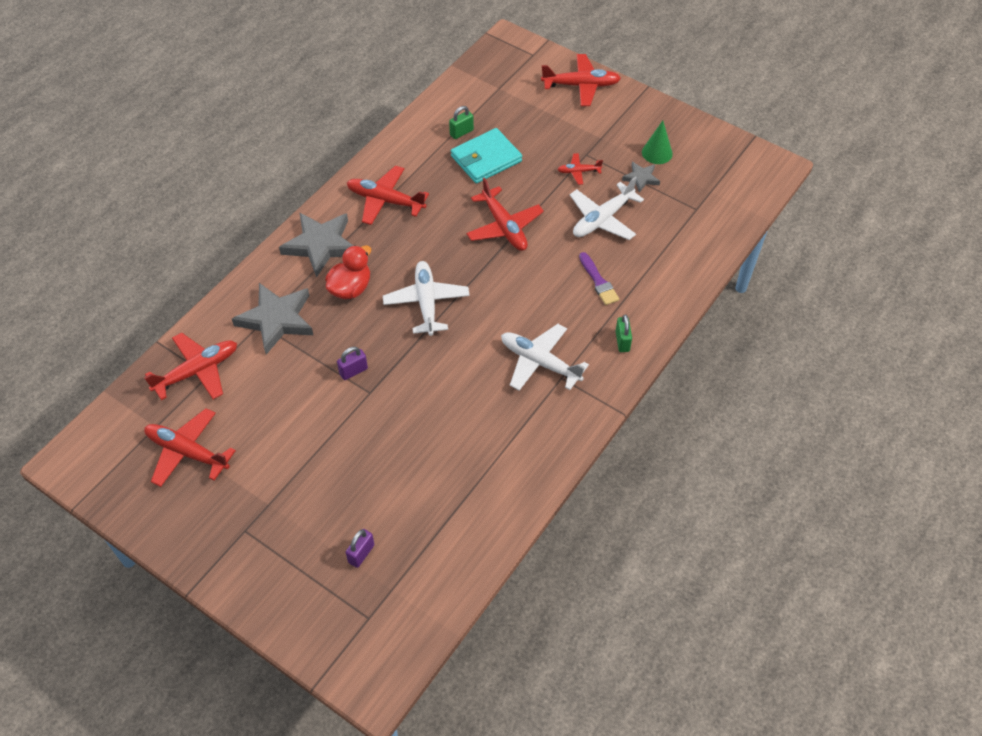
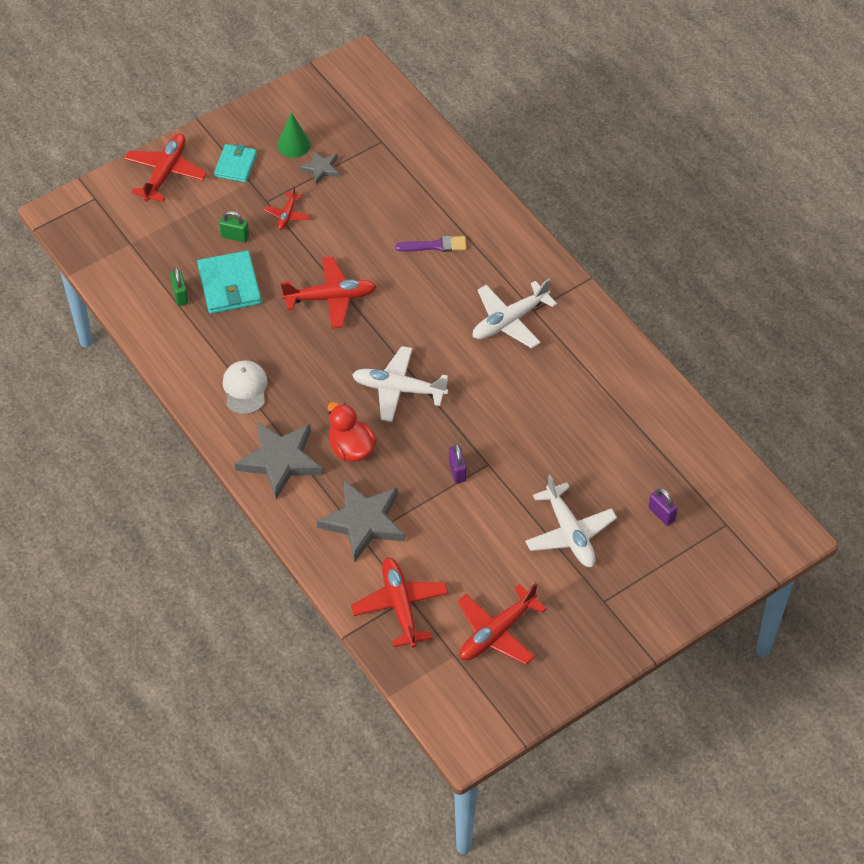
camera: 70 degrees left, 0 degrees up
(385, 200) = (245, 388): red plane -> white cap
(602, 219) = (359, 217): white plane -> white plane (570, 533)
(613, 124) = (235, 165): none -> turquoise wallet
(622, 341) = (512, 251): green padlock -> green padlock (235, 236)

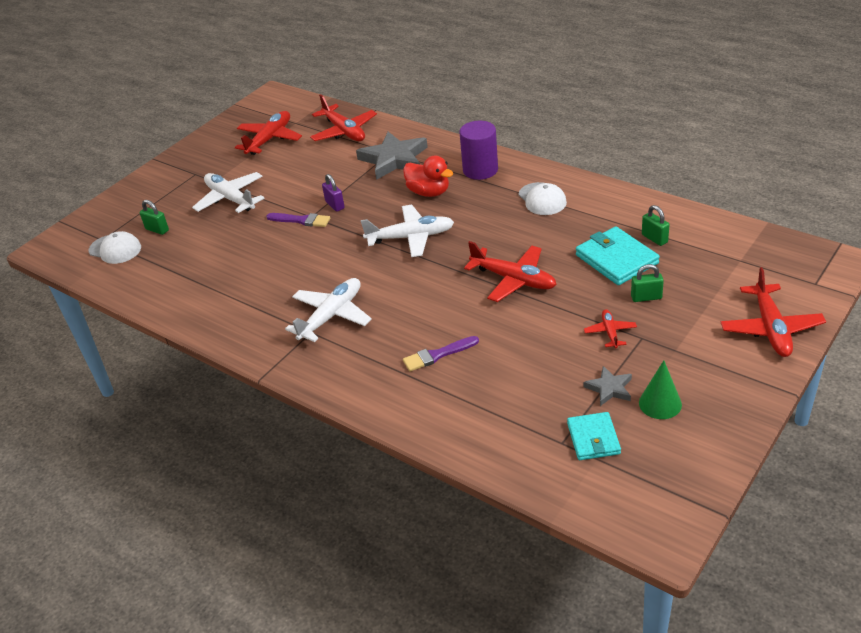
camera: 165 degrees right, 15 degrees down
(235, 165) = (705, 360): turquoise wallet -> turquoise wallet (593, 438)
(280, 460) = (480, 170): grey star -> purple cylinder
(331, 298) = (514, 280): red plane -> red plane turned 120 degrees counterclockwise
(500, 462) = (301, 220): none -> purple brush
(661, 514) = (157, 229): purple padlock -> green padlock
(711, 500) = (115, 249): none -> white cap

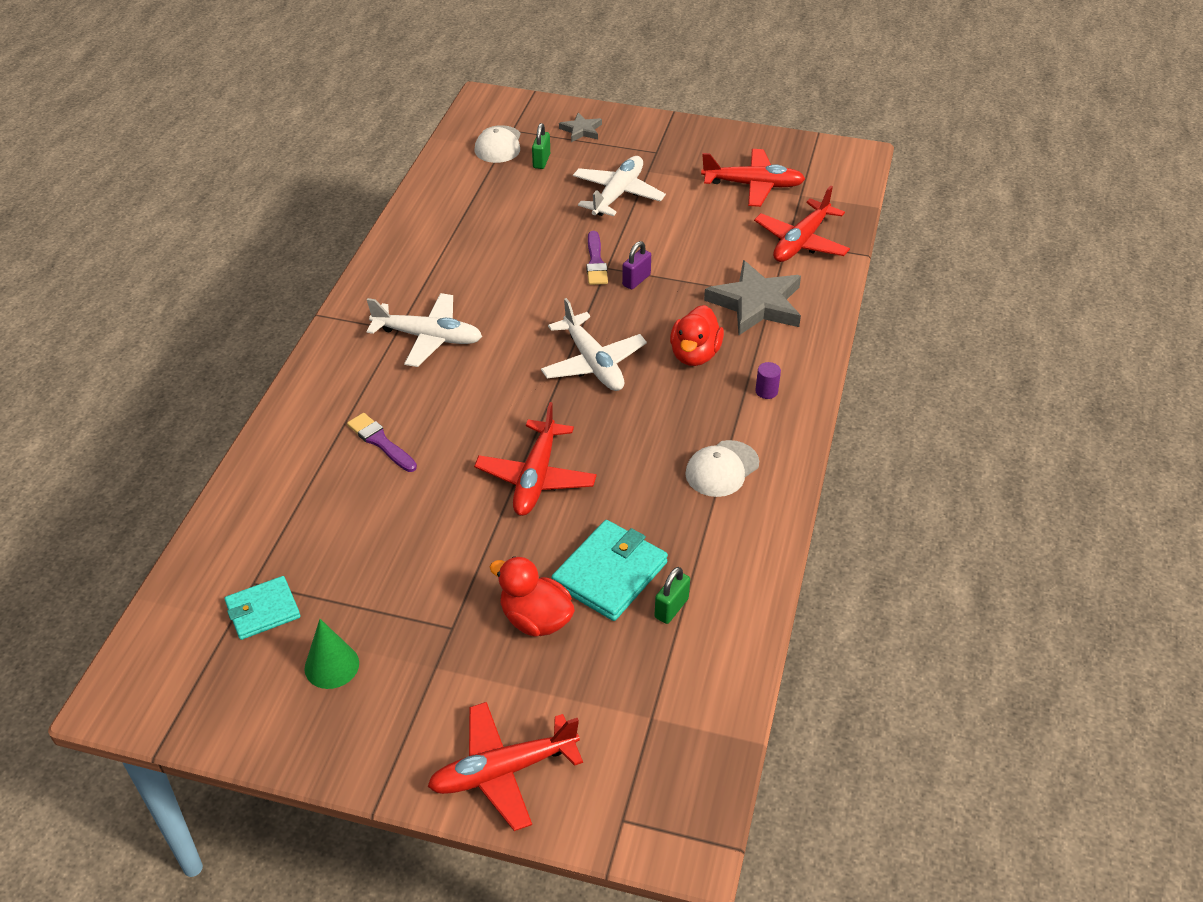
camera: 65 degrees right, 5 degrees up
(480, 170) = (766, 391): purple cylinder -> purple cylinder, size x0.44
(609, 388) = (350, 611): grey star -> grey star (581, 130)
(610, 332) = (455, 593): red plane -> none
(646, 297) = (535, 619): green padlock -> red duck

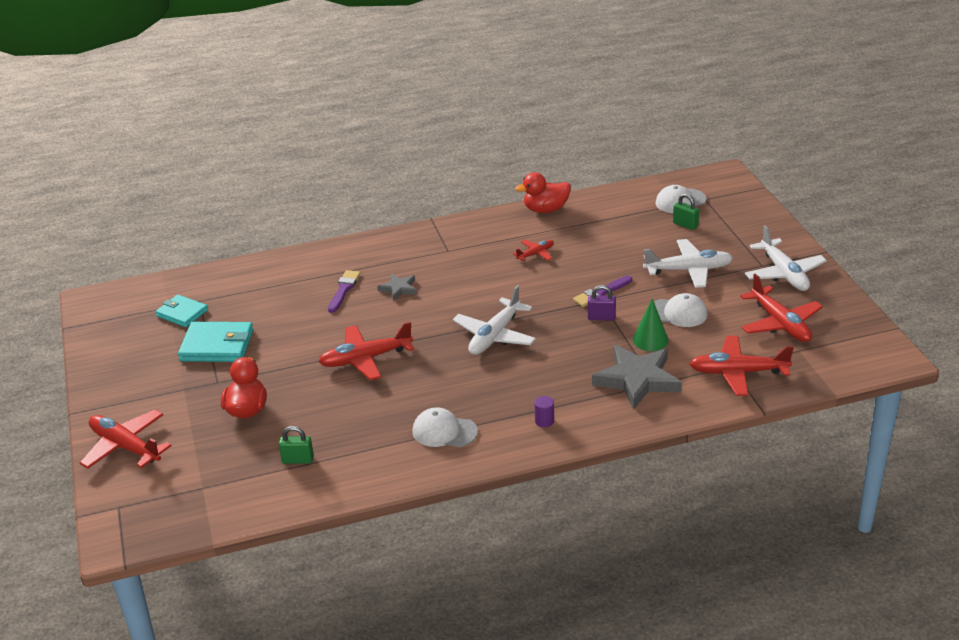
camera: 60 degrees right, 10 degrees down
(331, 665) = (160, 353): green cone -> green cone (650, 340)
(428, 337) = (452, 264): white plane -> white plane (784, 273)
(479, 272) = (535, 254): none -> red plane
(541, 161) = (685, 225): green padlock -> green padlock turned 60 degrees clockwise
(581, 130) = (743, 225): grey star -> grey star (398, 289)
(609, 573) = (307, 423): turquoise wallet -> turquoise wallet (217, 345)
(678, 232) = (678, 313): none -> white cap
(695, 355) = (549, 374): red duck -> red duck (545, 209)

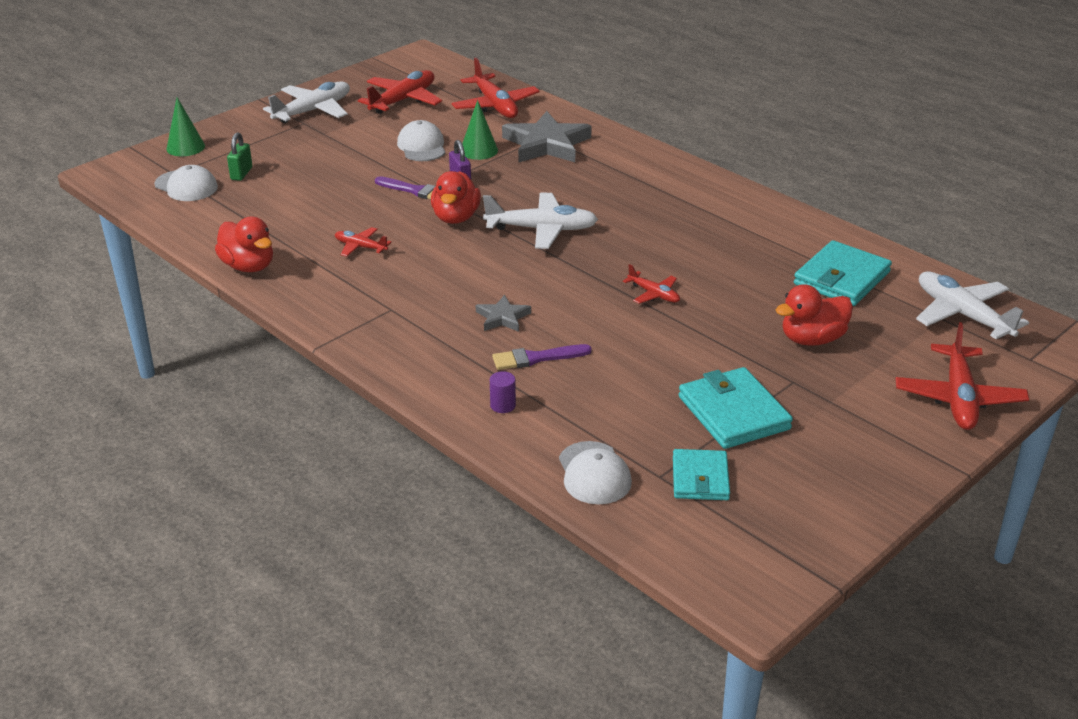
camera: 120 degrees left, 0 degrees up
(298, 460) = (842, 278): green padlock -> turquoise wallet
(365, 359) = (654, 294): red plane -> red plane, size x0.53
(444, 431) = (715, 214): white cap -> white cap (594, 473)
(544, 301) = (456, 217): none -> red duck
(544, 421) = (648, 172): purple cylinder -> purple cylinder (503, 405)
(689, 270) = (337, 155): white plane -> white plane (962, 314)
(747, 208) = (185, 147): none -> green cone

